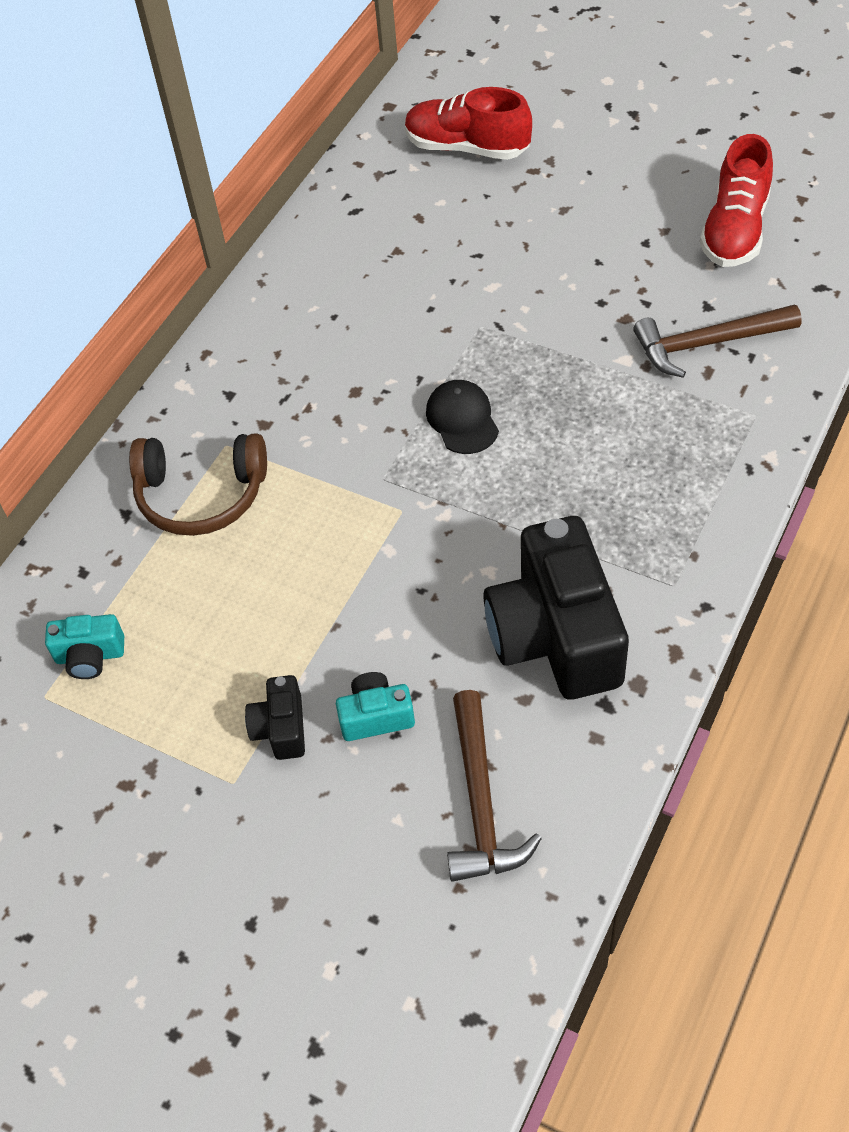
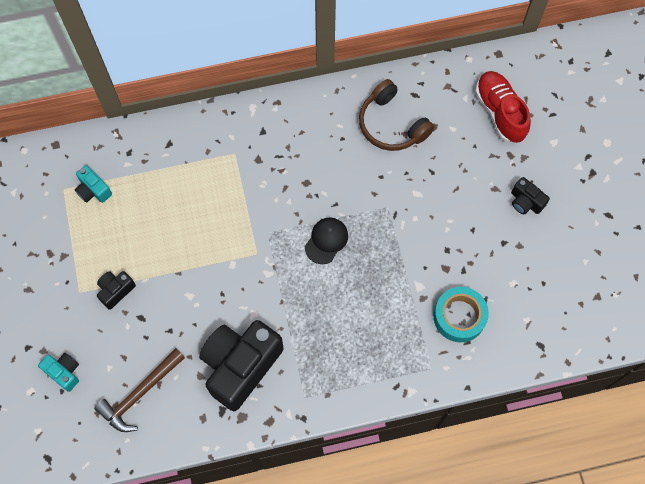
camera: 45 degrees right, 15 degrees up
(201, 495) = (201, 166): brown headphones -> brown headphones (391, 124)
(376, 716) = (148, 323): turquoise camera -> turquoise camera (64, 372)
(611, 191) = (525, 202): none -> black camera
(707, 343) = (459, 317): brown hammer -> turquoise tape
(735, 230) = (547, 279): red shoe -> none

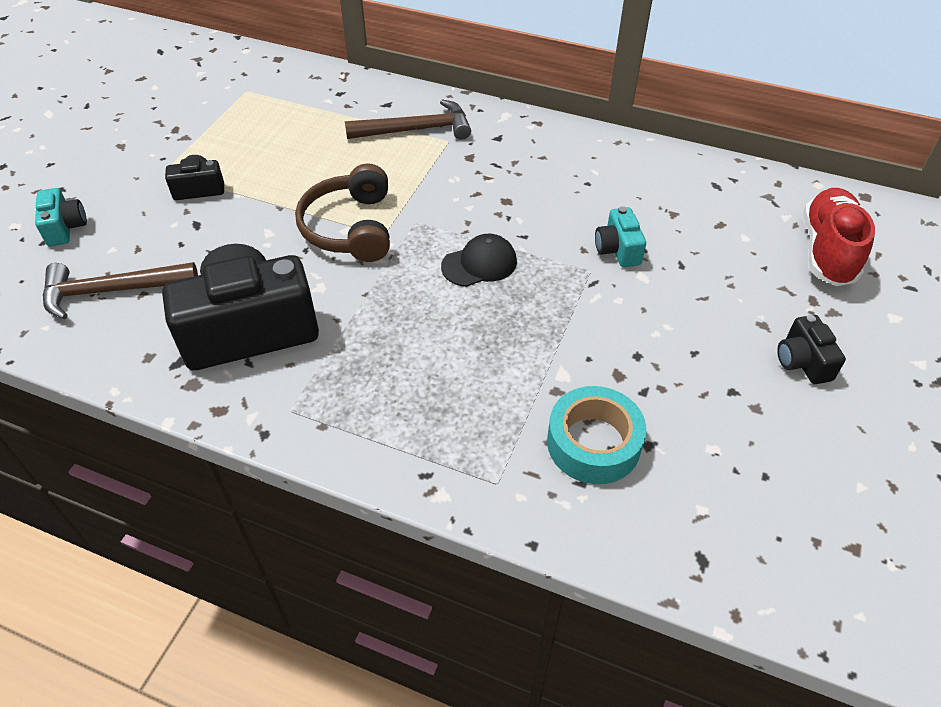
camera: 35 degrees right, 20 degrees down
(93, 190) = (273, 104): turquoise camera -> turquoise camera (618, 249)
(207, 156) = (416, 130): none -> brown hammer
(391, 124) = (662, 198): brown headphones -> brown headphones (350, 228)

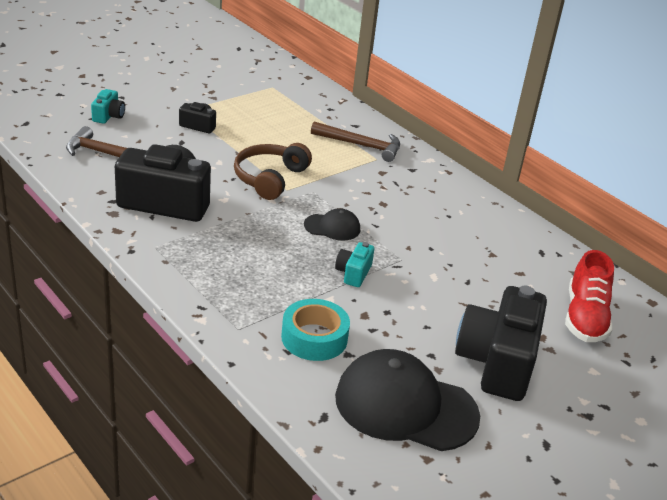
camera: 25 degrees right, 15 degrees down
(618, 249) = (432, 256): turquoise camera -> turquoise camera (353, 273)
(770, 484) = (405, 406): none -> black cap
(802, 362) = (497, 362): black camera -> black camera, size x2.20
(827, 251) = (585, 318): red shoe -> red shoe turned 150 degrees clockwise

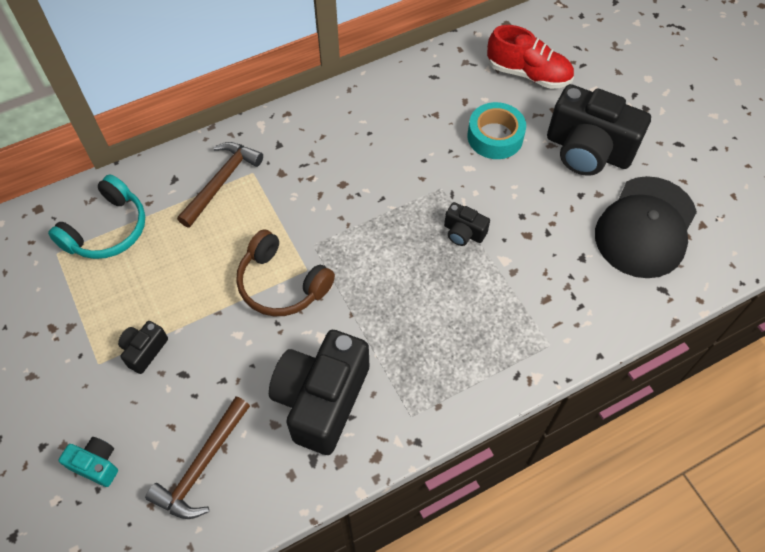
camera: 75 degrees left, 25 degrees up
(298, 103) = (107, 230): none -> turquoise headphones
(314, 338) = (561, 281): turquoise tape -> turquoise tape (495, 137)
(332, 227) = (383, 237): black cap -> none
(353, 273) = (463, 232): turquoise camera -> black camera

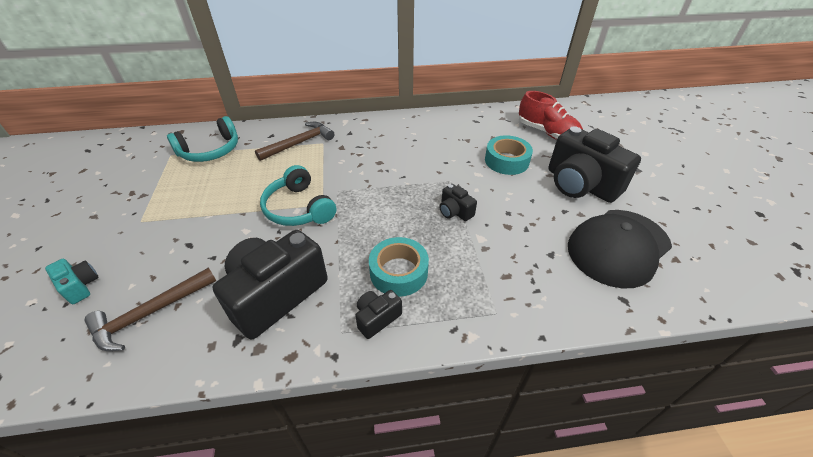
camera: 20 degrees right, 15 degrees down
(144, 350) = (176, 222): black camera -> black camera (377, 318)
(282, 284) = (298, 208): brown headphones -> turquoise headphones
(436, 331) = (399, 272): none -> turquoise tape

